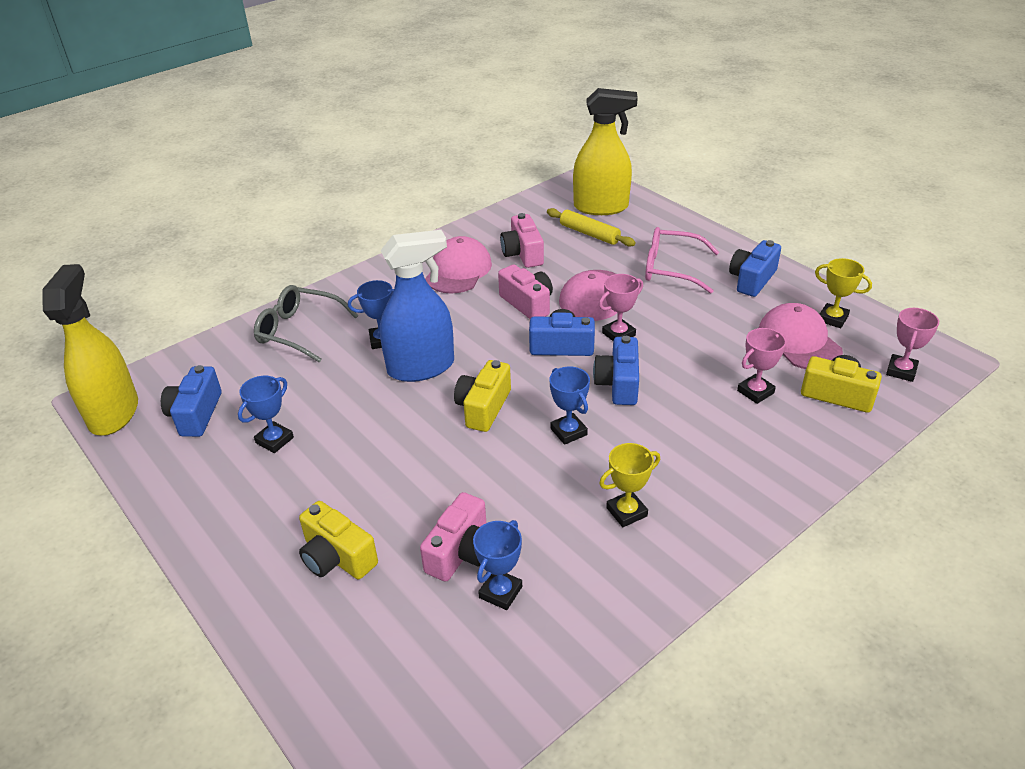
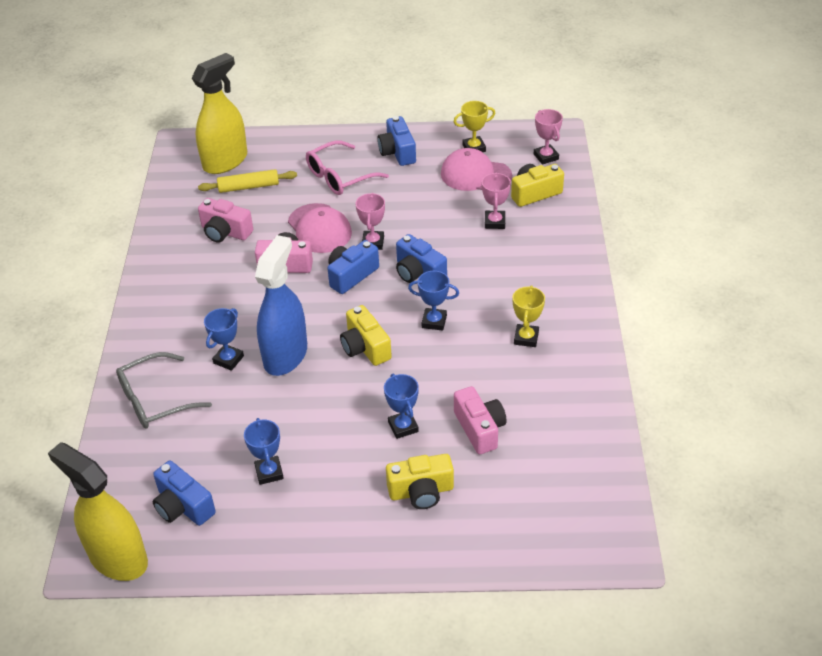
camera: 50 degrees left, 5 degrees up
(458, 270) = (198, 275): pink cap -> none
(500, 592) = (528, 428): blue trophy -> blue trophy (403, 427)

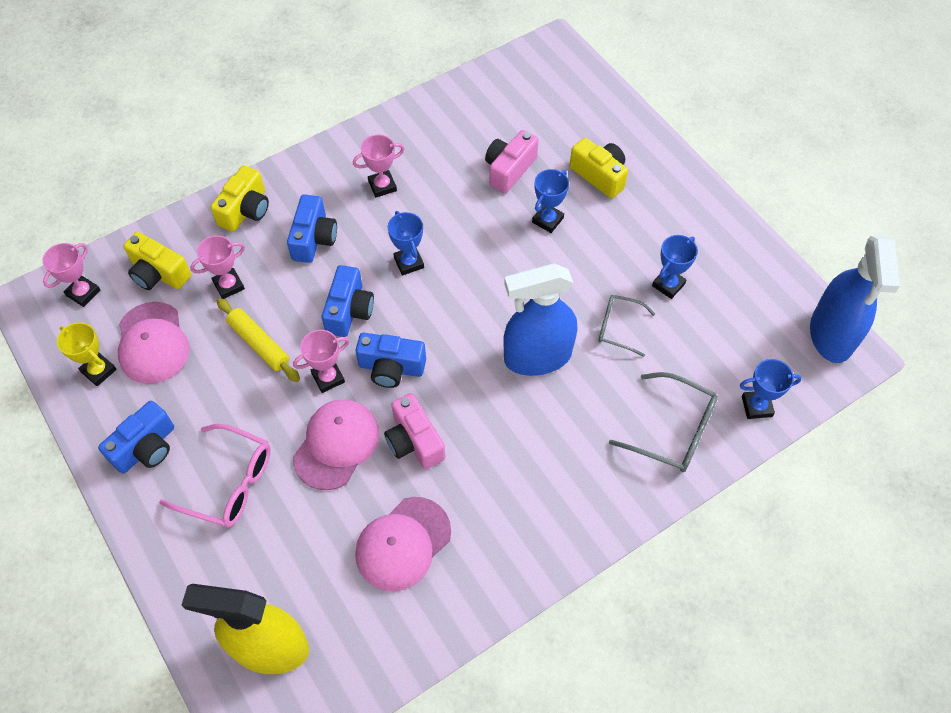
camera: 125 degrees left, 15 degrees up
(118, 558) = (831, 335): yellow spray bottle -> blue spray bottle
(183, 506) = (750, 324): blue camera -> blue camera (314, 239)
(225, 232) = (403, 543): pink camera -> pink cap
(228, 359) = (579, 402): blue trophy -> blue trophy (756, 406)
(248, 187) = (305, 577): yellow rolling pin -> yellow rolling pin (259, 344)
(263, 416) = (618, 327): none -> grey glasses
(365, 347) = (480, 298): yellow camera -> yellow camera (245, 210)
(526, 338) = (382, 186): yellow trophy -> pink trophy

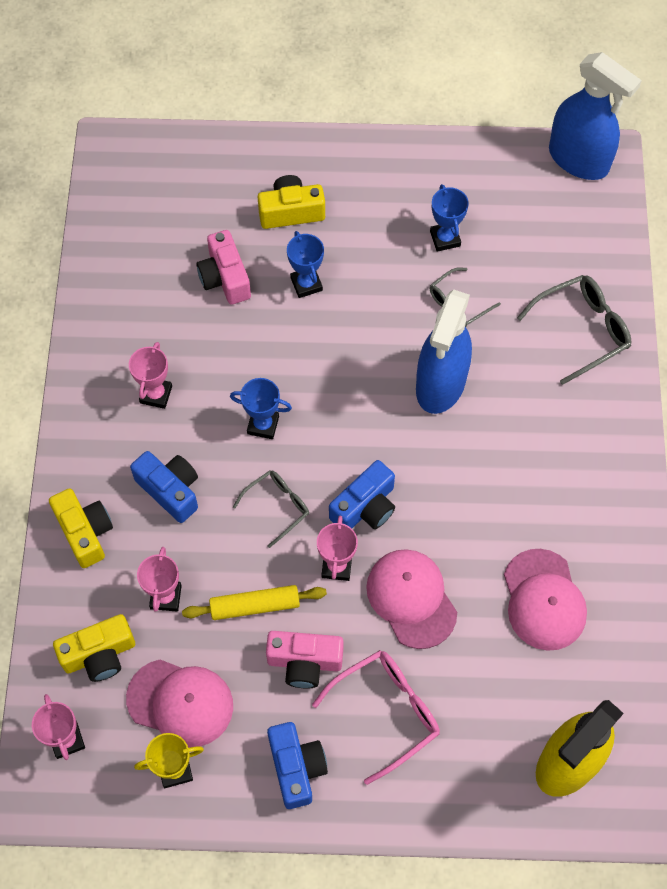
camera: 55 degrees left, 5 degrees up
(349, 311) = (277, 506): blue camera -> grey glasses
(414, 441) = (453, 533): pink camera -> pink camera (304, 662)
(756, 406) = (603, 257): blue trophy -> none

